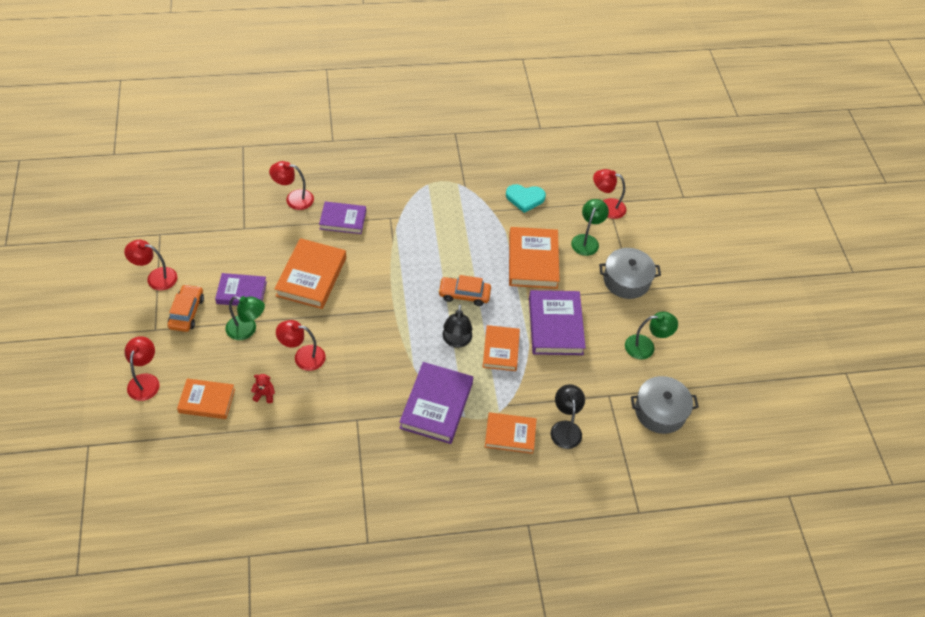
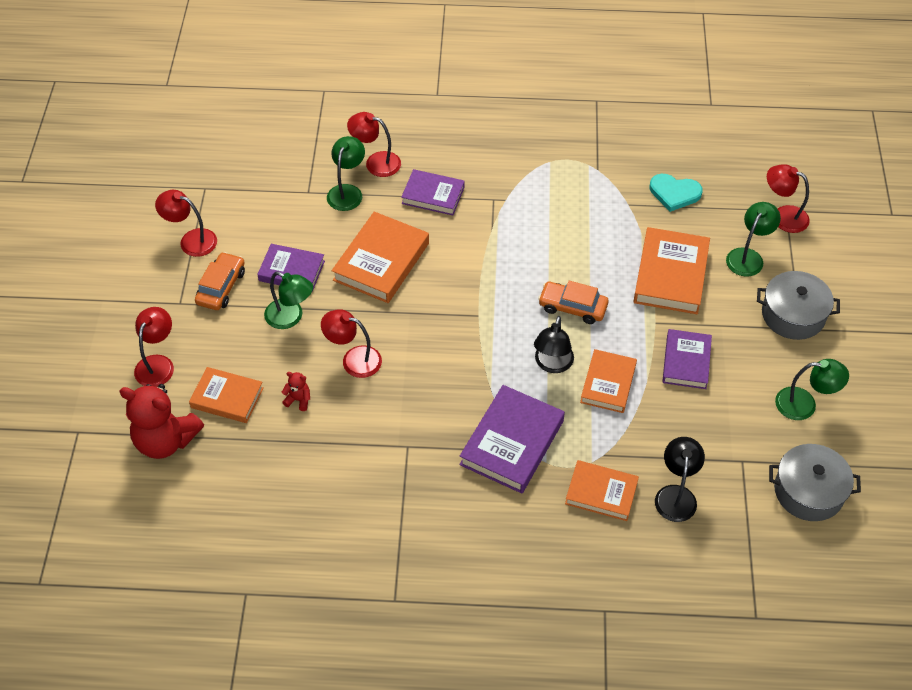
camera: 15 degrees right, 0 degrees up
(162, 442) = (165, 440): none -> red teddy bear
(275, 224) = (347, 192): none -> green lamp
(555, 326) = (686, 362): purple book -> purple book, size x0.65

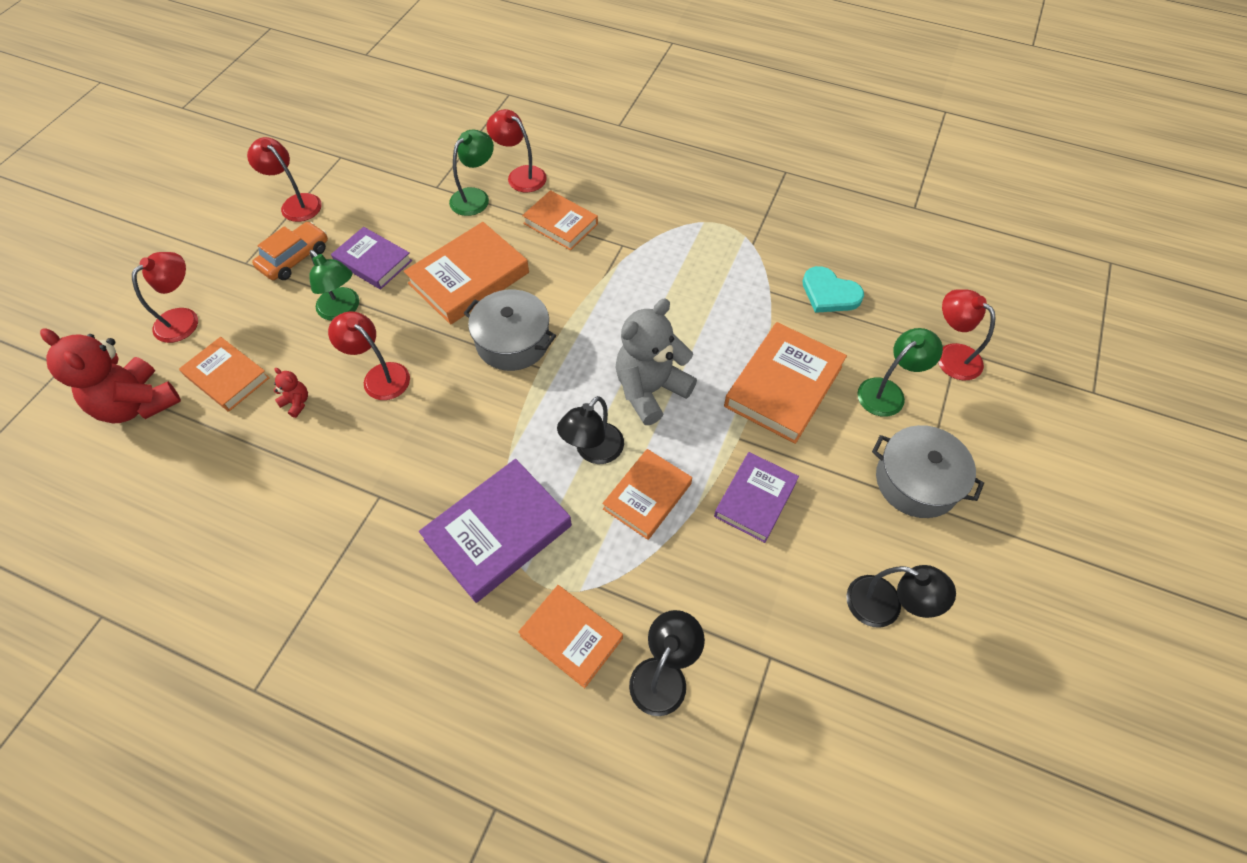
camera: 20 degrees right, 5 degrees up
(433, 195) = (560, 224): purple book -> orange book
(572, 307) = (650, 390): orange car -> grey teddy bear
(804, 404) = (885, 606): green lamp -> black lamp
(808, 491) = (843, 734): grey pot -> grey pot (513, 341)

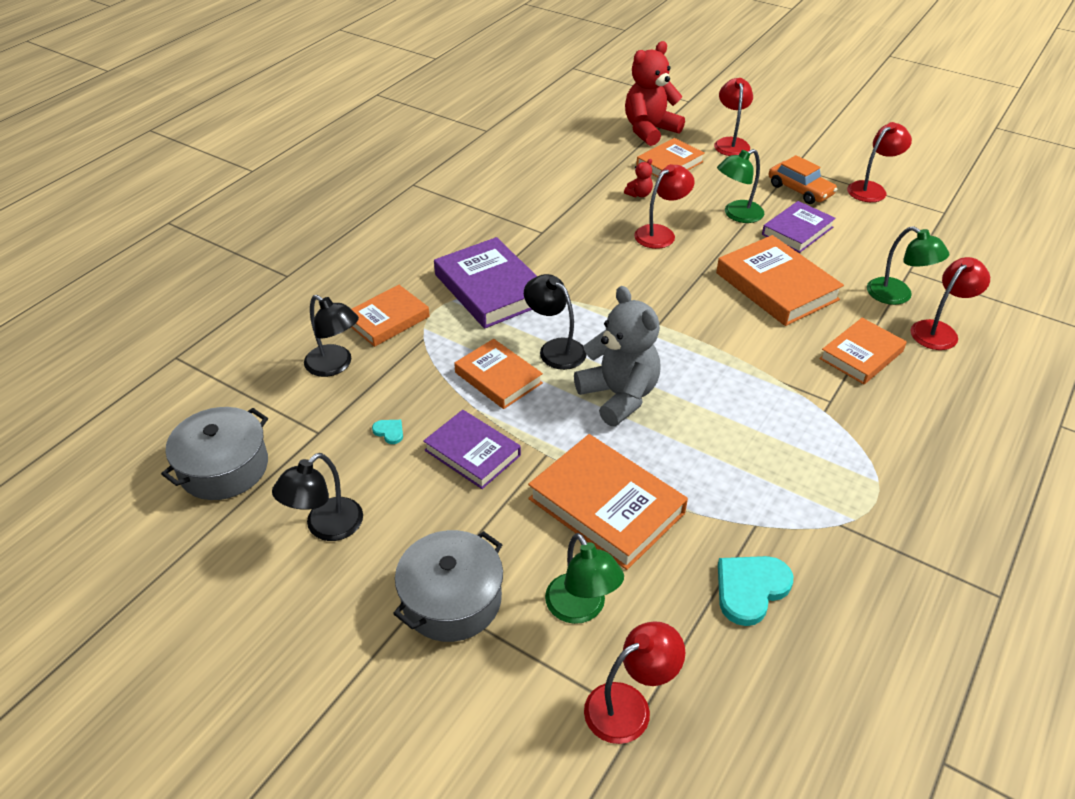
camera: 100 degrees right, 15 degrees down
(184, 319) = (731, 143): red lamp -> red lamp turned 135 degrees counterclockwise
(513, 341) = (692, 309): grey pot -> grey pot (224, 467)
(749, 583) = (389, 432): none -> turquoise heart

